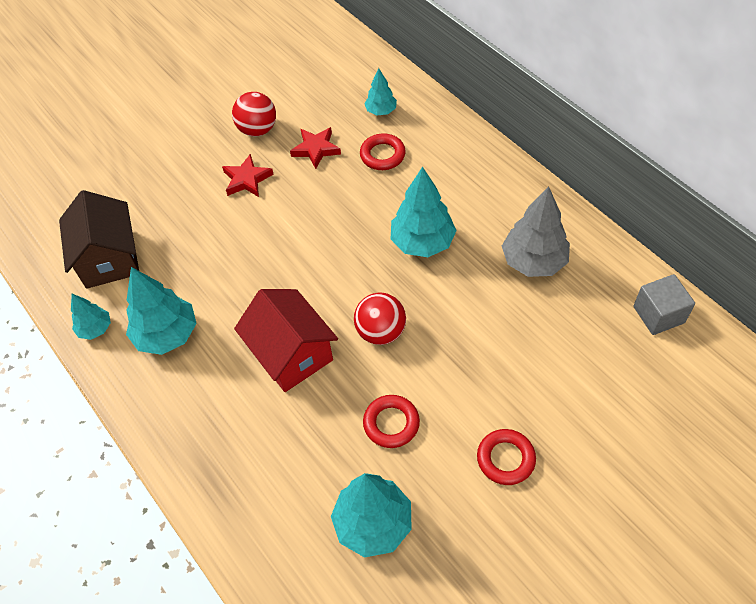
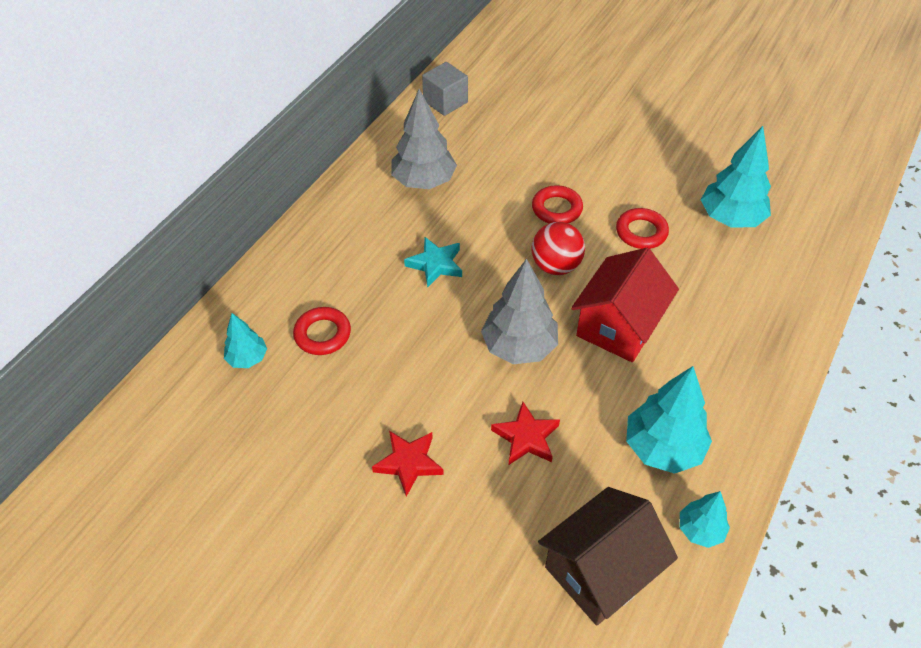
camera: 115 degrees left, 5 degrees down
(257, 129) = (316, 488): red ball -> none
(308, 274) = (519, 347): none -> grey tree
(316, 149) = (333, 405): red star -> red star (526, 437)
(422, 242) = (435, 264): turquoise tree -> turquoise star
(505, 459) = (626, 159): red ring -> red ring (557, 209)

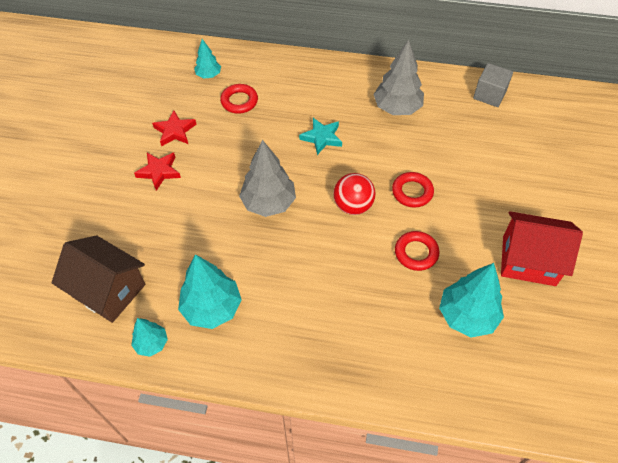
camera: 70 degrees right, 5 degrees up
(526, 437) = (196, 226): red star -> red star (175, 131)
(619, 326) = (312, 258): red house -> red house (529, 260)

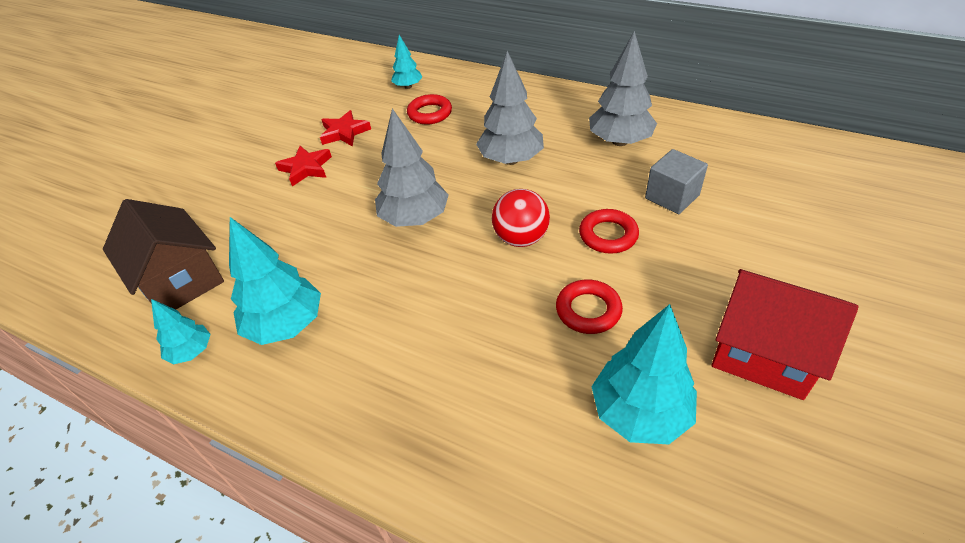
camera: 20 degrees right, 10 degrees down
(321, 138) = (511, 160): turquoise star -> grey tree
(489, 95) = (752, 142): grey cube -> grey cube (672, 197)

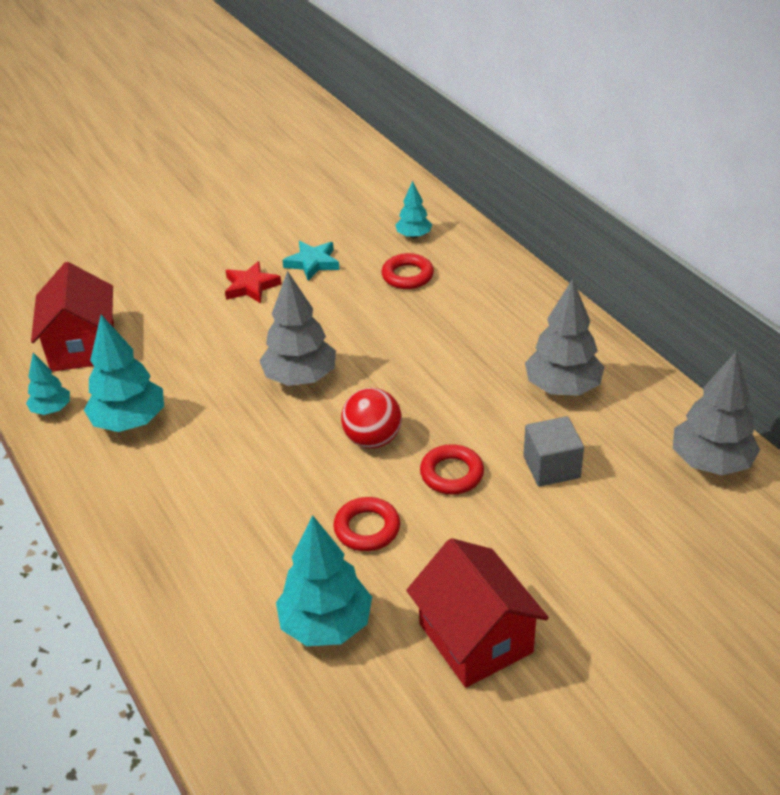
camera: 30 degrees right, 5 degrees down
(180, 280) = (82, 346): brown house -> red house
(344, 132) = (312, 263): red star -> turquoise star
(511, 160) = (437, 359): grey tree -> grey tree (711, 462)

